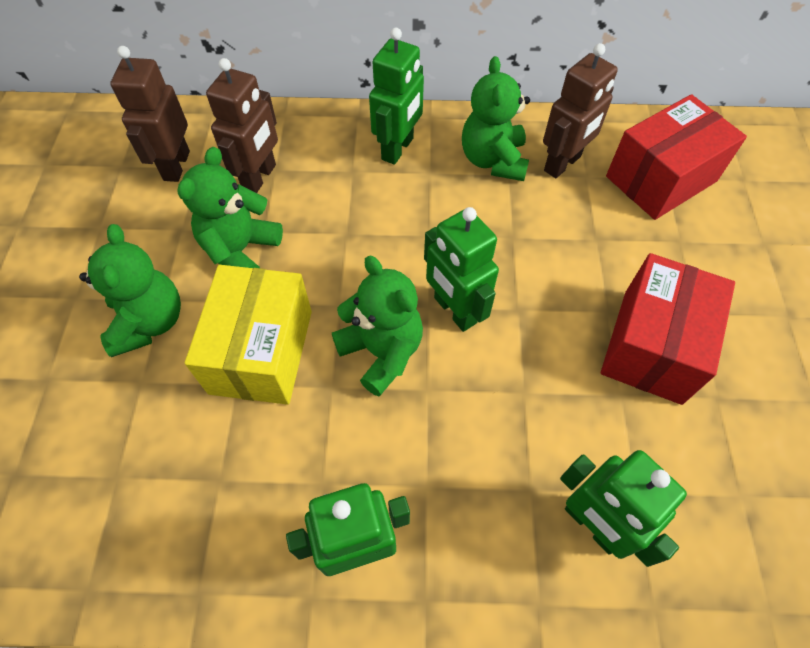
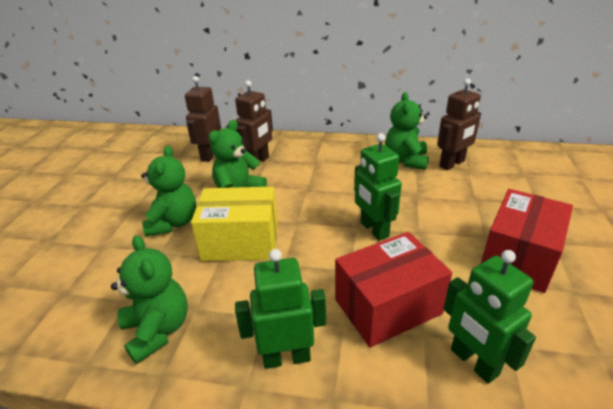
camera: 10 degrees right, 25 degrees down
(262, 351) = (241, 242): yellow box -> yellow box turned 75 degrees clockwise
(381, 352) = (321, 247): green teddy bear -> green teddy bear (158, 330)
(398, 149) = (345, 153): green robot -> none
(661, 179) = (520, 173): red box -> red box (387, 306)

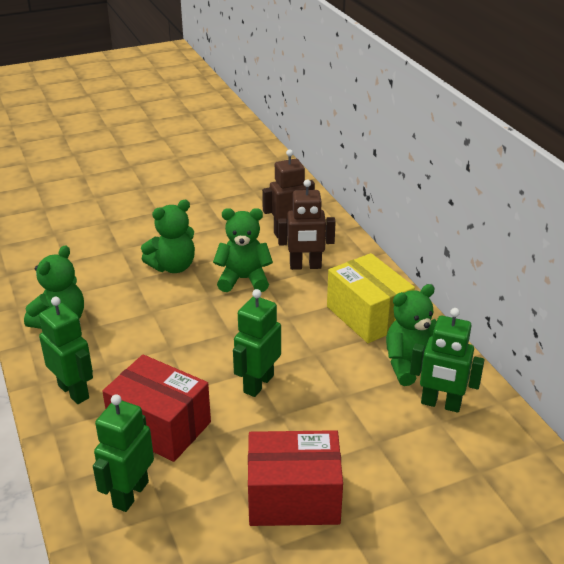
camera: 55 degrees right, 0 degrees up
(241, 242) = (178, 313): yellow box -> yellow box (368, 316)
(452, 164) = (440, 404): brown robot -> green robot

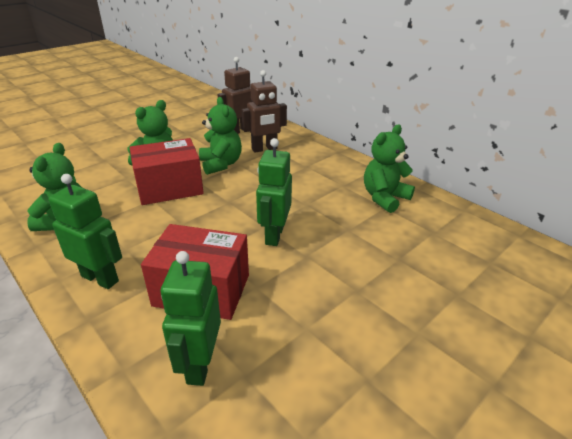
camera: 20 degrees left, 0 degrees up
(243, 279) = (221, 164): green teddy bear -> green teddy bear turned 90 degrees clockwise
(293, 497) = (361, 323): red box -> red box (169, 188)
(368, 316) = (331, 172): yellow box -> none
(440, 404) = (425, 220): green robot -> none

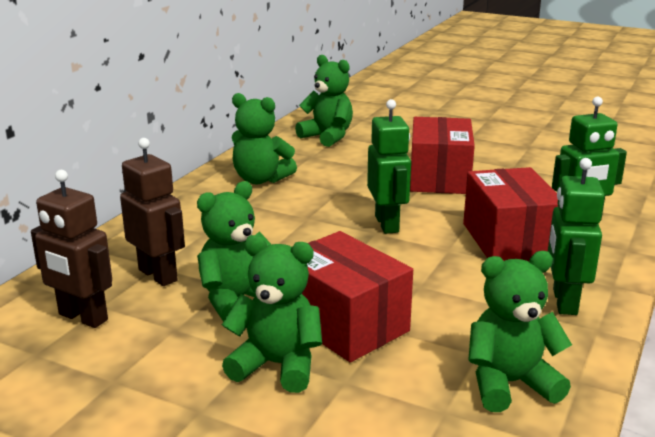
camera: 110 degrees left, 10 degrees down
(274, 235) = (387, 224): green robot -> green robot turned 90 degrees counterclockwise
(355, 298) = (439, 178): none -> red box
(489, 254) = (327, 137): none -> green teddy bear

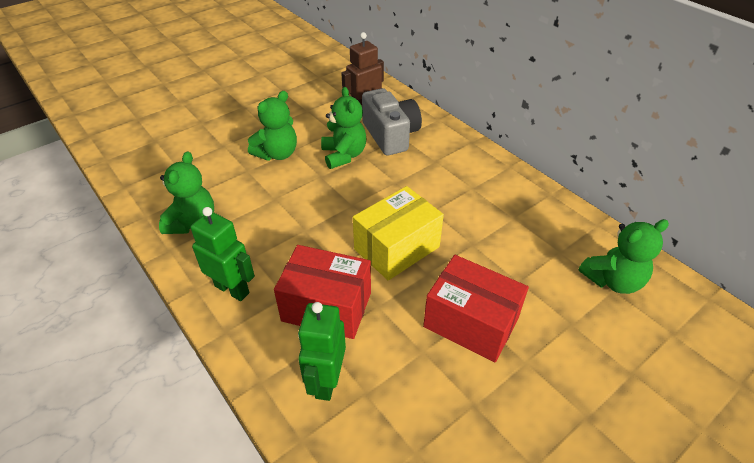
camera: 115 degrees right, 20 degrees up
(158, 275) = (391, 135): brown robot -> grey camera
(260, 179) = (514, 206): green teddy bear -> none
(344, 324) = (291, 185): red box -> none
(387, 224) = (396, 248): green robot -> yellow box

